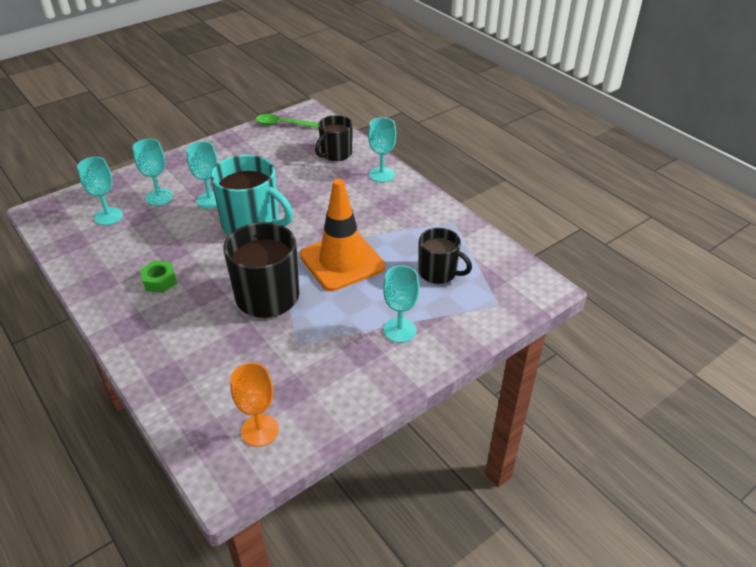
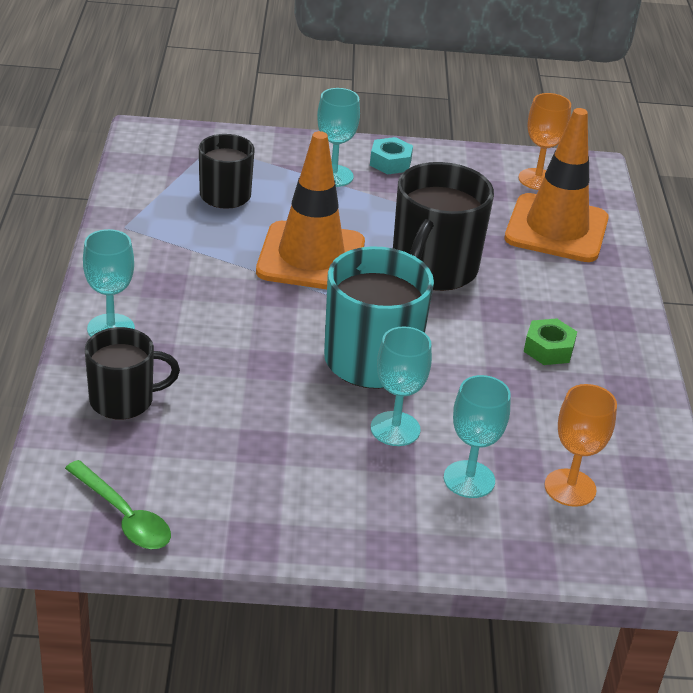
camera: 145 degrees left, 5 degrees down
(108, 216) = (570, 488): turquoise goblet -> orange goblet
(211, 382) = (556, 229): none -> orange traffic cone
(379, 370) = (390, 162): none -> turquoise nut

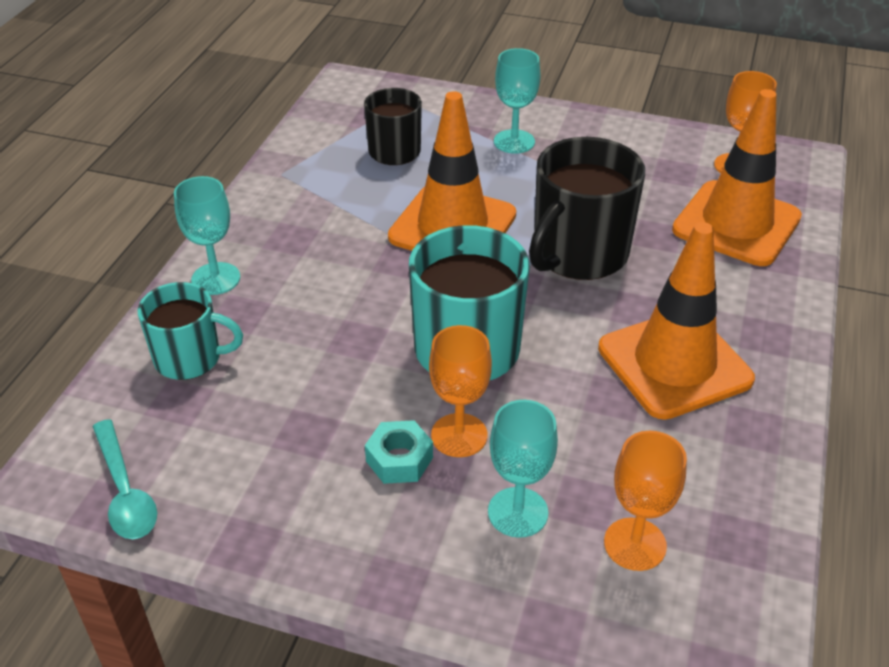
camera: 20 degrees right, 5 degrees up
(123, 400) = (190, 358): black mug -> turquoise mug
(123, 516) = (125, 491): green spoon -> turquoise spoon
(390, 162) = (580, 133): turquoise nut -> turquoise nut (399, 459)
(395, 429) = (459, 435): turquoise goblet -> orange goblet
(548, 349) = (674, 364): green nut -> orange traffic cone

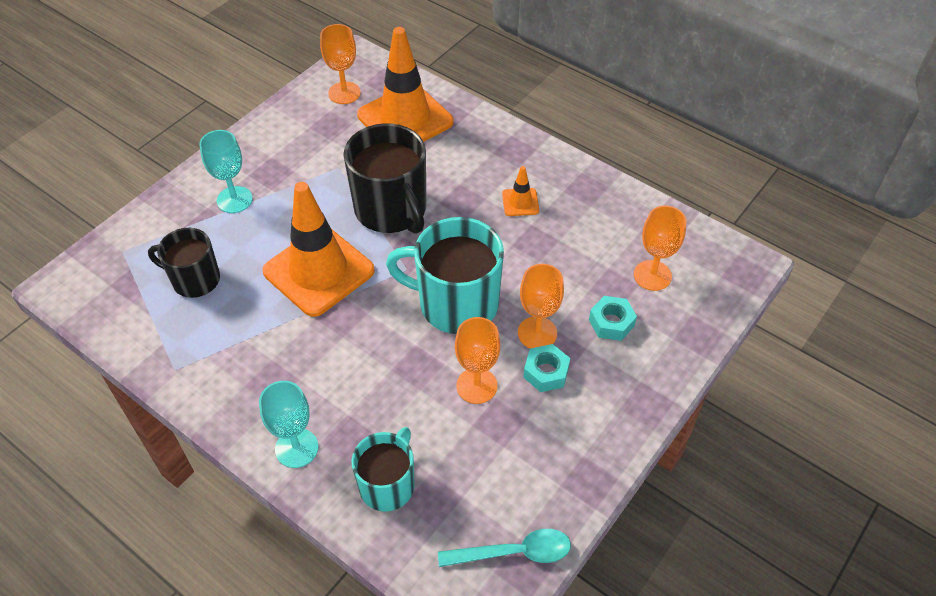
camera: 70 degrees left, 10 degrees up
(351, 397) = (476, 386): none -> orange goblet
(518, 512) = (611, 323): turquoise goblet -> turquoise nut
(674, 364) = (520, 202): orange traffic cone -> orange traffic cone, size x0.43

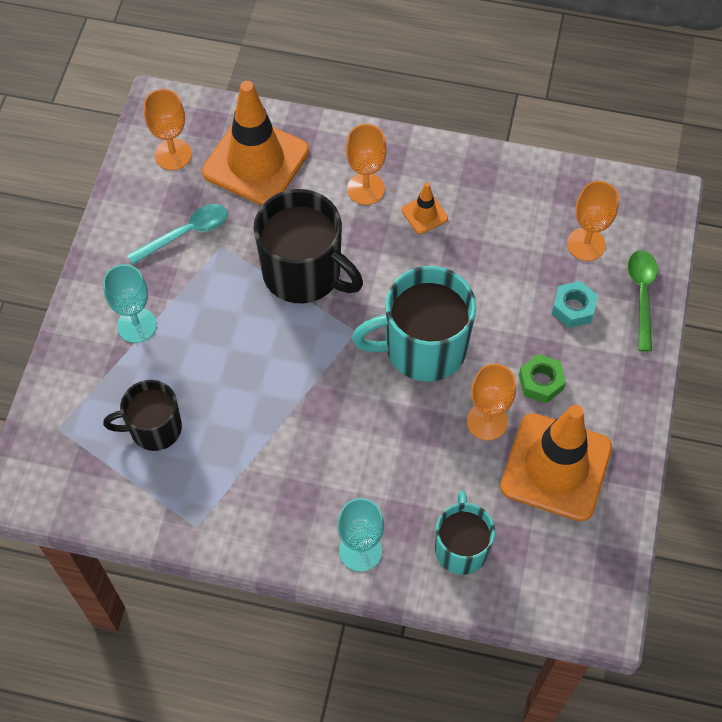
camera: 25 degrees left, 10 degrees up
(318, 271) = (272, 368): orange traffic cone -> orange traffic cone (556, 467)
(514, 552) = (599, 558): turquoise spoon -> turquoise spoon (186, 233)
(537, 333) = (513, 346): orange goblet -> orange goblet (366, 189)
(546, 372) = (541, 382): turquoise nut -> green nut
(683, 336) = (642, 295): none -> green spoon

